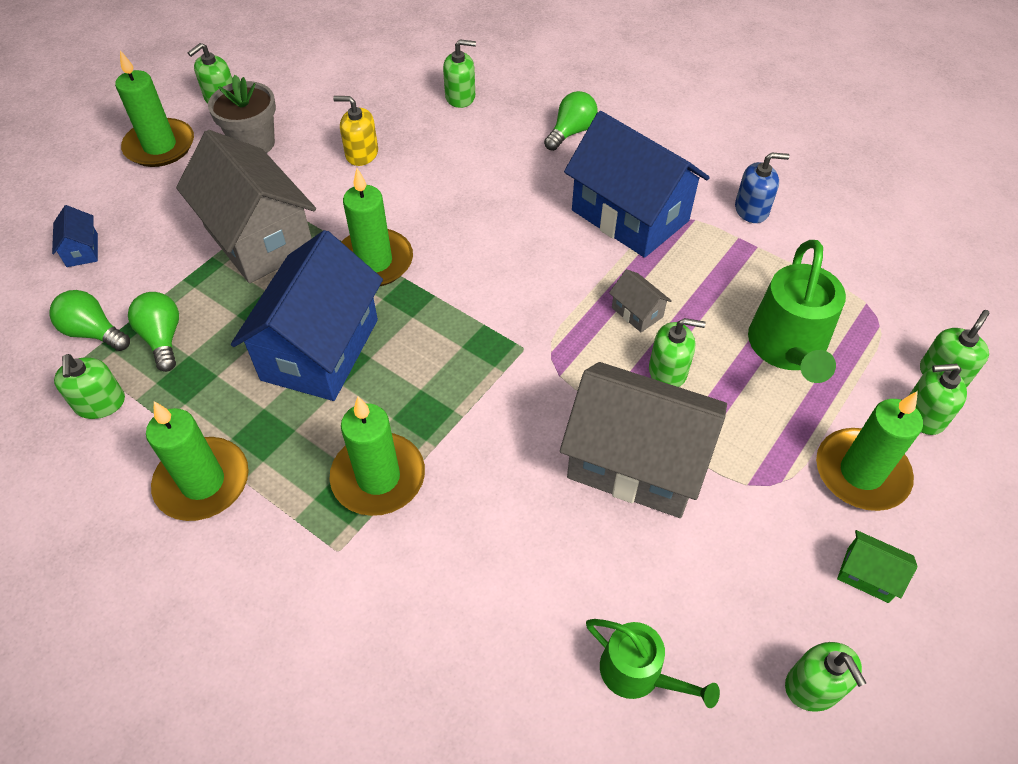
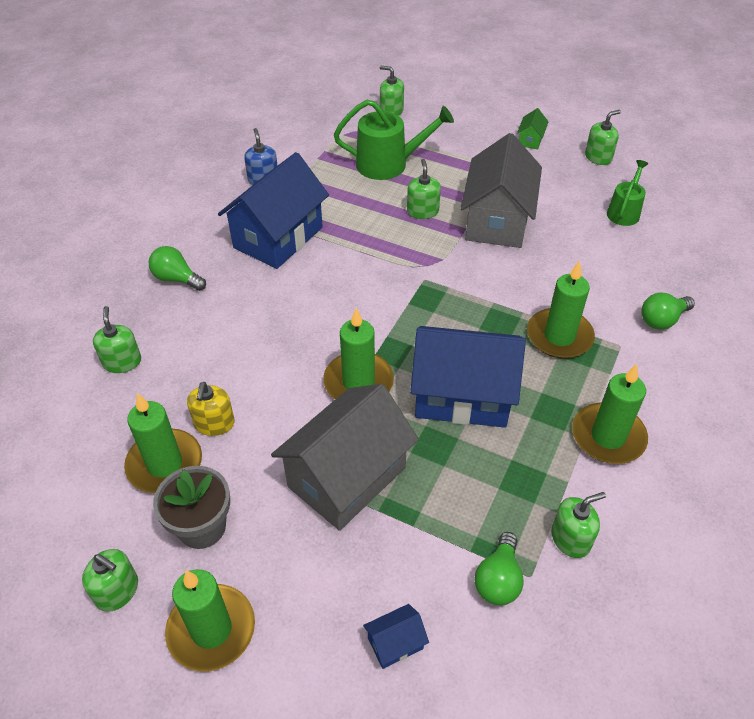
camera: 100 degrees left, 5 degrees down
(163, 338) = (487, 515): green light bulb -> green light bulb (662, 320)
(637, 312) = (375, 227): grey house -> none
(861, 472) = (469, 140): green candle -> green candle (165, 464)
(924, 415) = (422, 119): green soap dispenser -> none

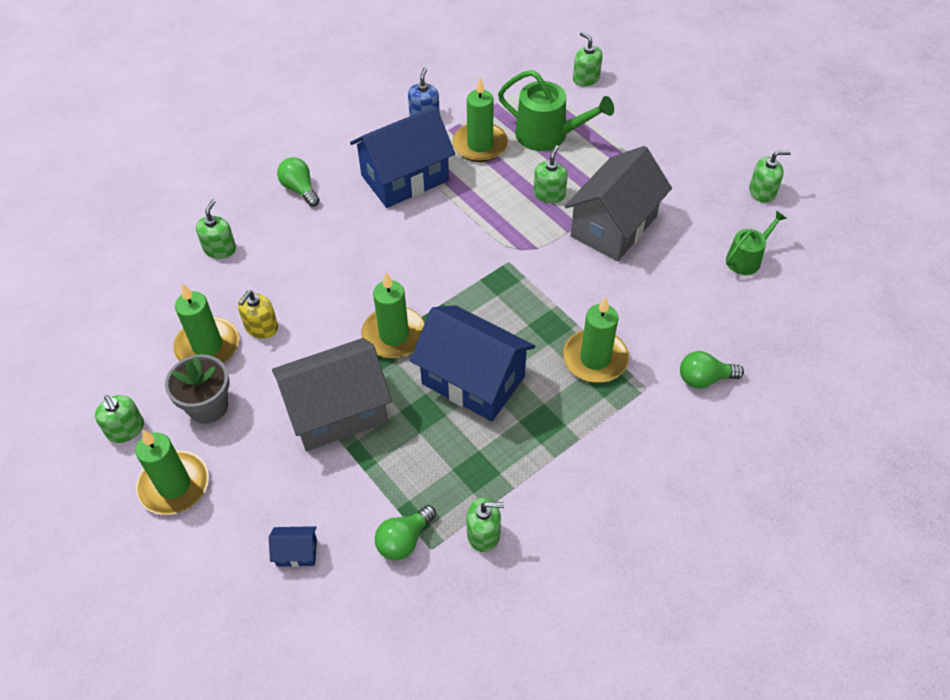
camera: 25 degrees right, 5 degrees up
(530, 140) = (705, 152): green house -> none
(608, 436) = (575, 464): green candle -> green candle (480, 145)

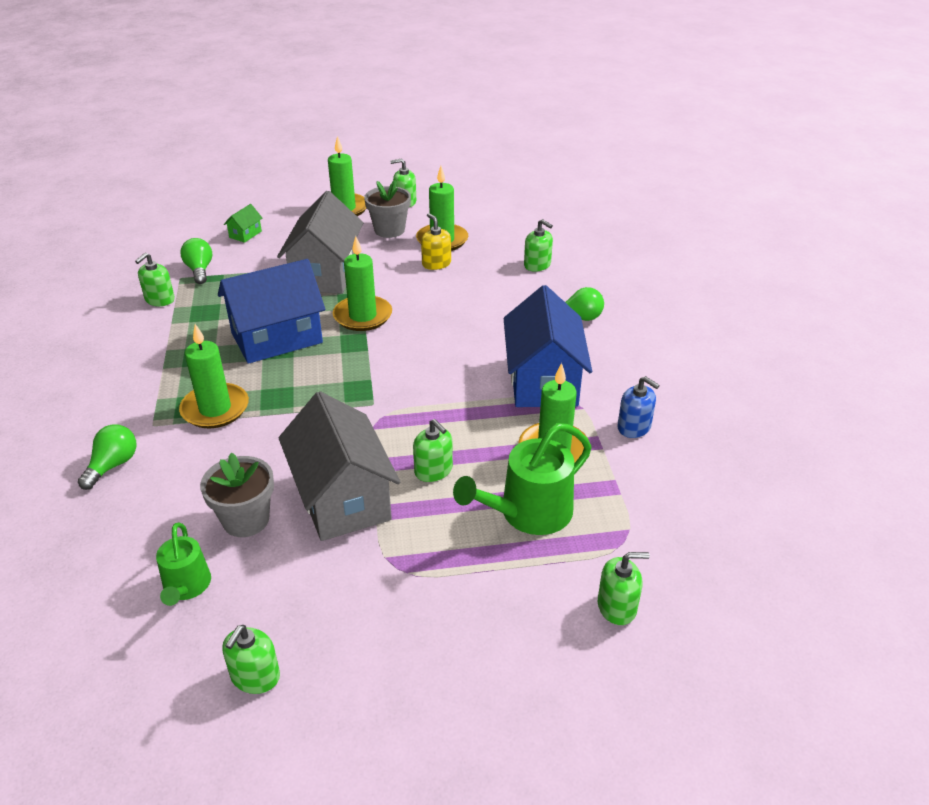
camera: 120 degrees right, 15 degrees down
(297, 552) = (245, 234): blue house -> green house
(675, 264) = (246, 520): none -> grey flower pot

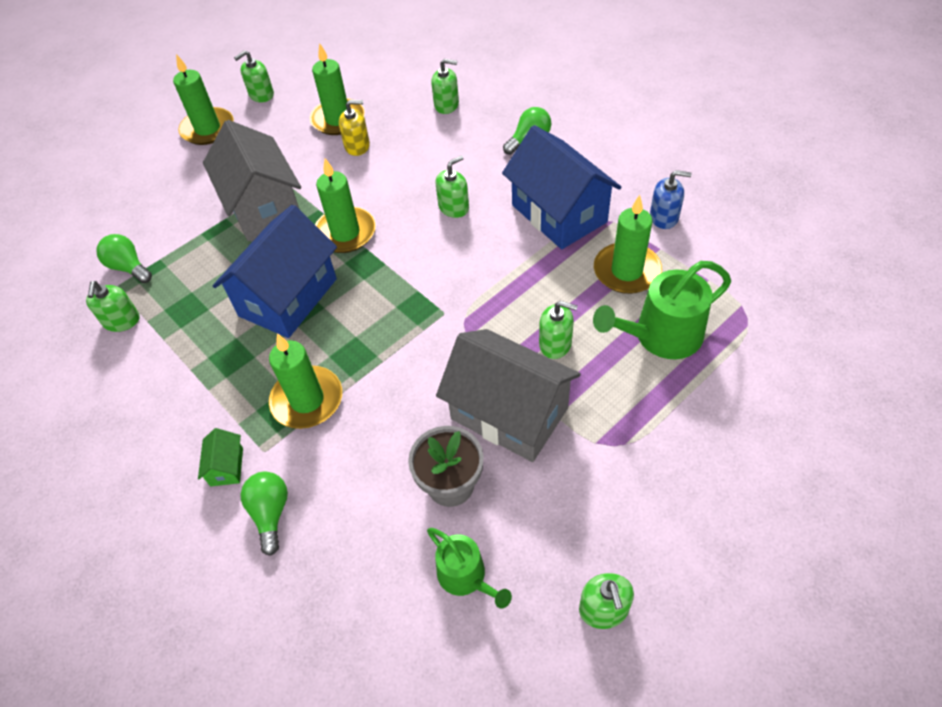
camera: 30 degrees left, 15 degrees up
(245, 234) = (134, 205): green house -> green house (227, 467)
(389, 230) = (277, 132): grey flower pot -> none
(436, 263) = (357, 146): yellow soap dispenser -> yellow soap dispenser turned 150 degrees clockwise
(529, 512) = (661, 336): green watering can -> green watering can turned 45 degrees clockwise
(617, 606) = (791, 373): green soap dispenser -> green soap dispenser (454, 207)

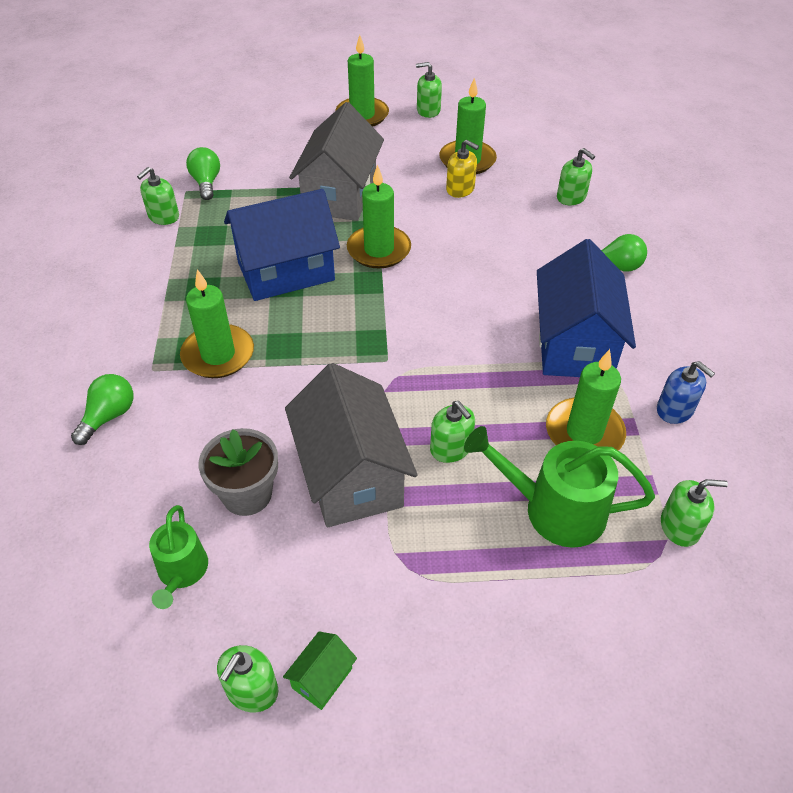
camera: 35 degrees right, 5 degrees down
(227, 467) = (118, 362): green house -> green house (322, 678)
(454, 207) = (486, 282): green soap dispenser -> green soap dispenser (680, 526)

